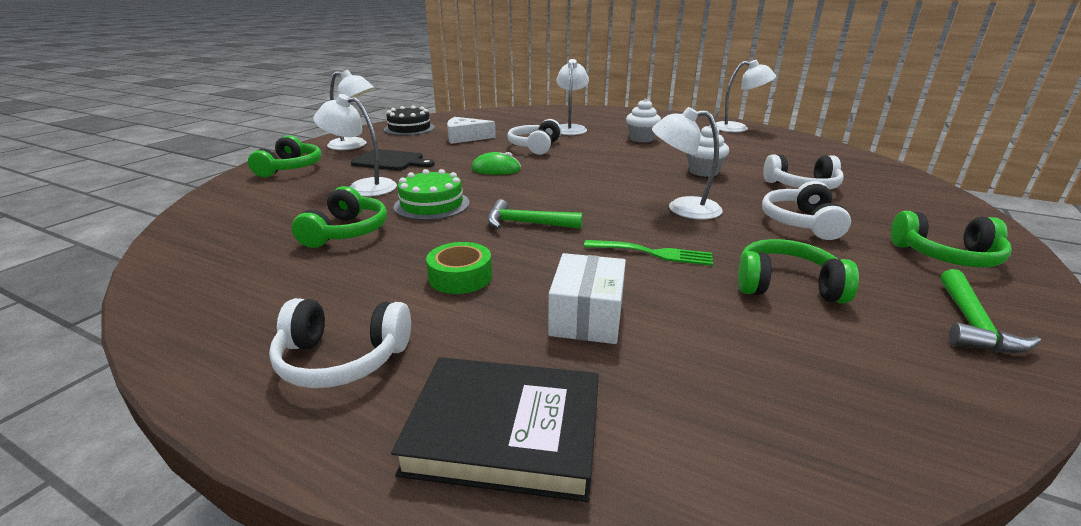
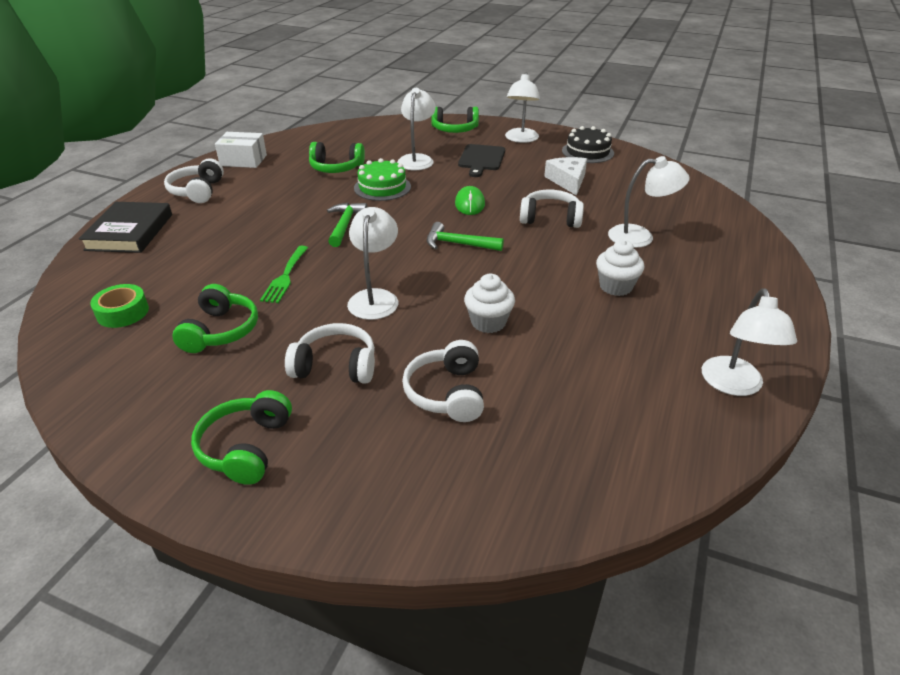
camera: 85 degrees right, 10 degrees up
(460, 277) = (267, 209): green tape -> green tape (123, 312)
(587, 316) = (209, 250): white box -> white box (243, 160)
(972, 324) = (138, 411): green hammer -> green hammer (458, 244)

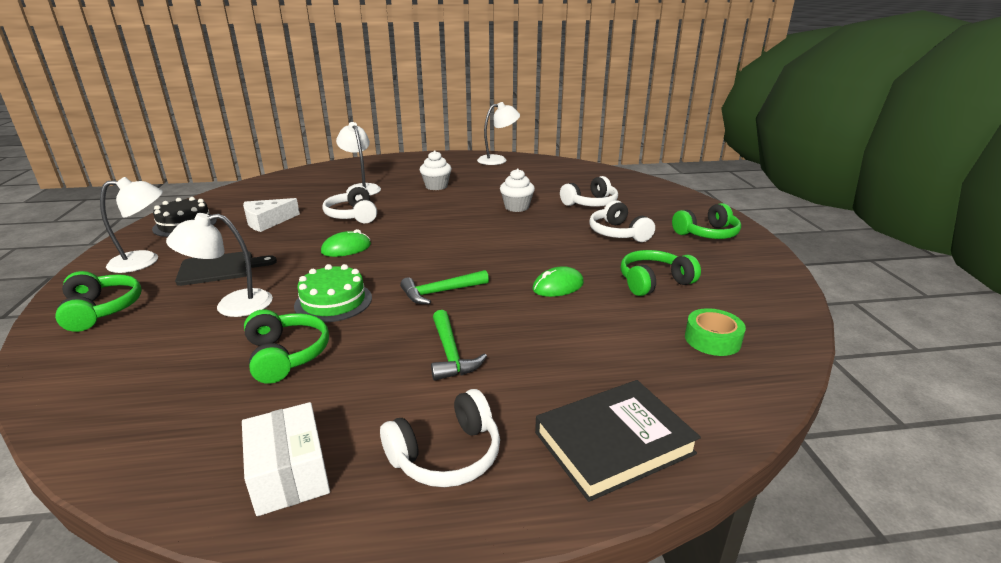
camera: 120 degrees left, 10 degrees down
(285, 277) = (558, 286): green fork -> green mouse
(375, 298) = (536, 243): white lamp -> none
(458, 244) = (427, 236): green hammer -> green hammer (450, 354)

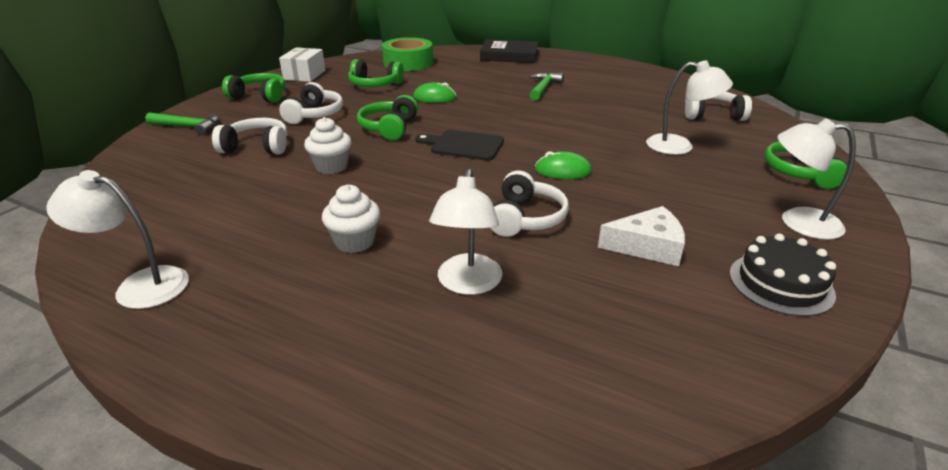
camera: 145 degrees left, 5 degrees up
(220, 268) = (699, 185): black cutting board -> black cutting board (464, 145)
(286, 355) = (639, 109): green headphones -> green headphones (389, 128)
(289, 474) = (642, 76): white box -> white box (304, 75)
(333, 301) = (597, 128): green cake -> none
(440, 292) = (515, 114): green hammer -> green hammer (189, 127)
(446, 455) = (576, 66): white headphones -> white headphones (711, 115)
(712, 339) = (408, 63): green tape -> green tape, size x1.63

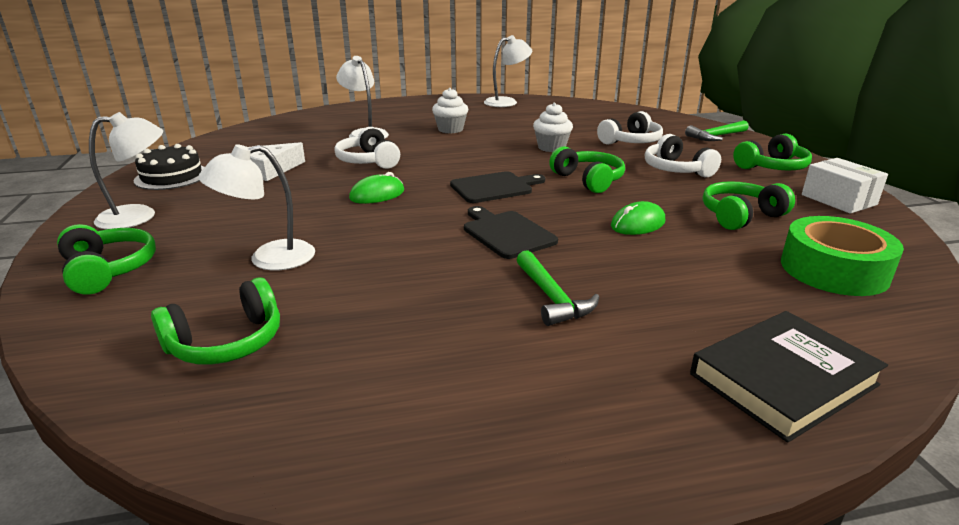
camera: 140 degrees right, 5 degrees down
(514, 115) = (506, 233): none -> black cutting board
(711, 115) = (227, 342): white headphones -> green headphones

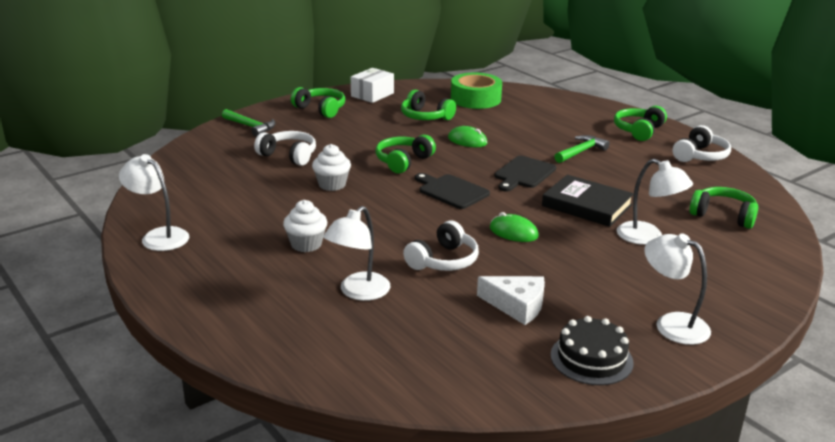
camera: 115 degrees left, 0 degrees up
(109, 270) = (736, 288): green headphones -> green headphones (638, 131)
(676, 170) = (352, 136): white headphones -> white headphones (700, 156)
(783, 379) = (584, 109): black book -> black book (586, 205)

